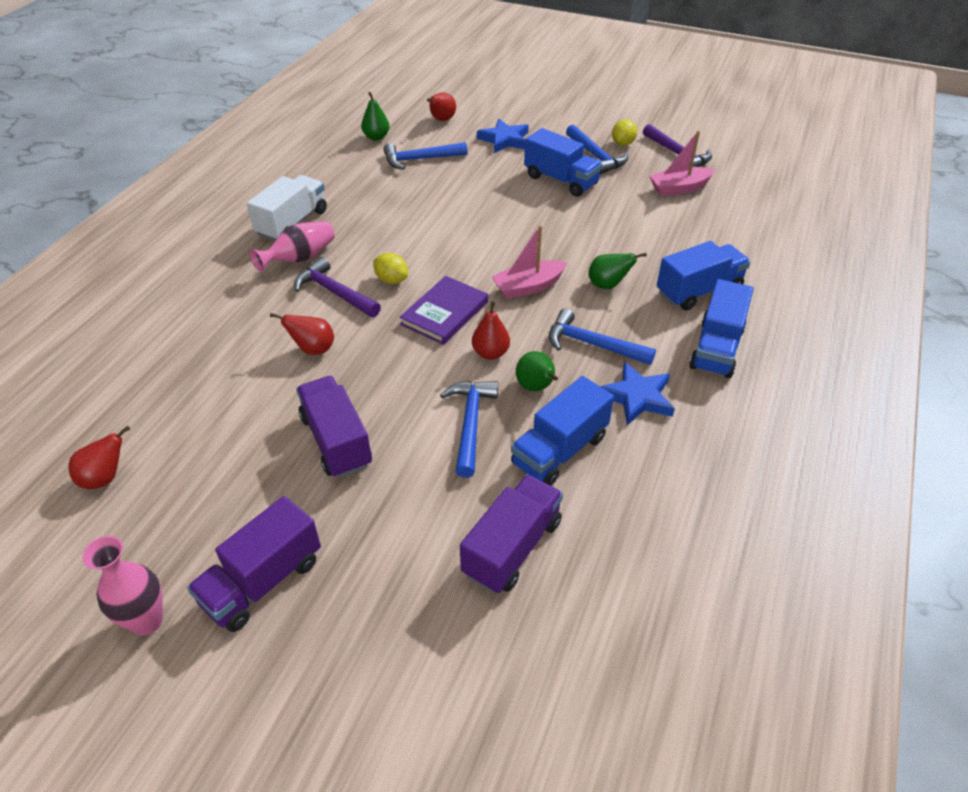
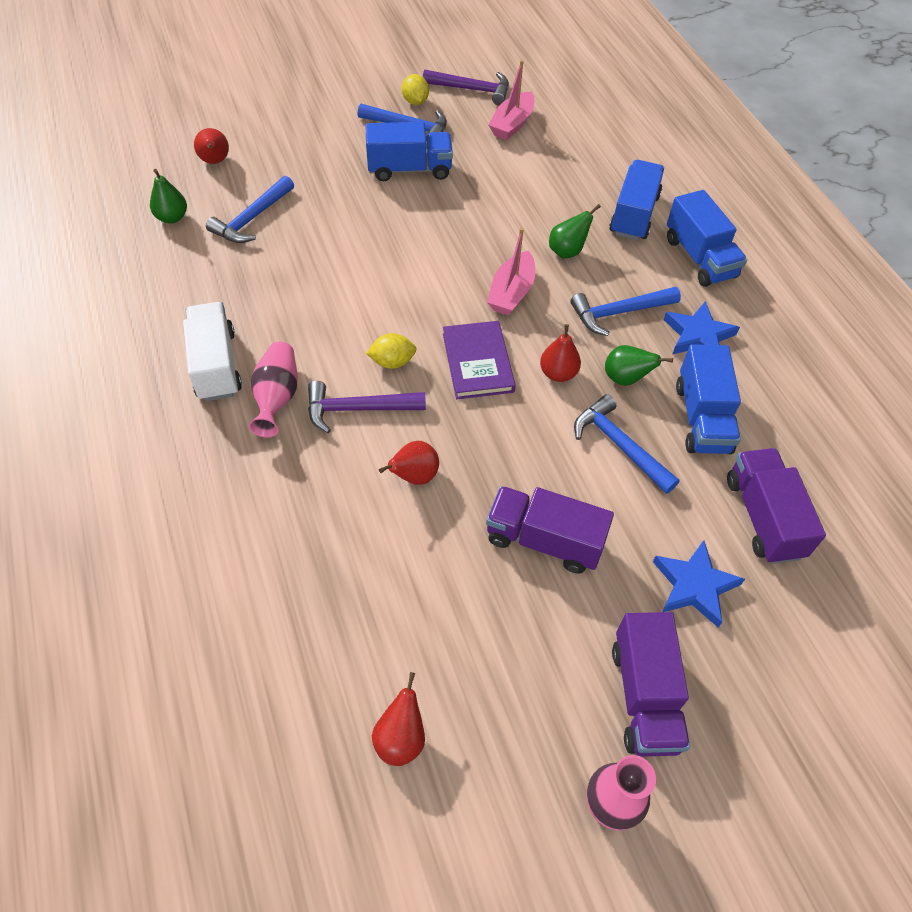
camera: 45 degrees left, 10 degrees up
(504, 140) = (306, 153): blue star -> blue star (694, 586)

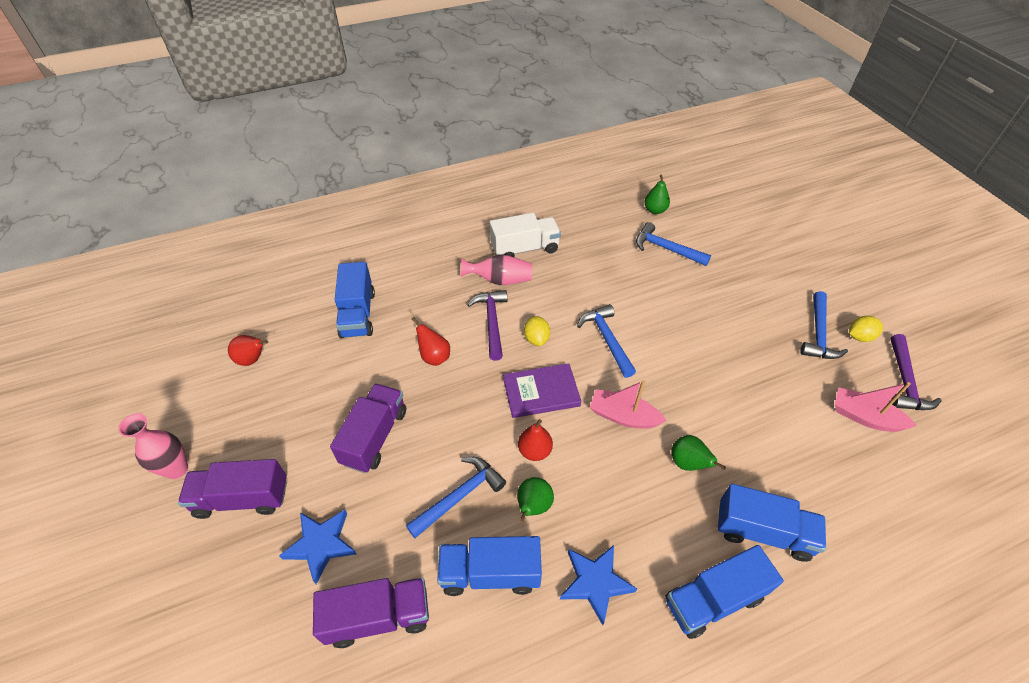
camera: 90 degrees right, 5 degrees down
(215, 161) = (721, 222): red pear -> none
(409, 169) = (759, 337): blue truck -> blue truck (358, 314)
(618, 313) = (614, 506): blue hammer -> blue hammer (606, 339)

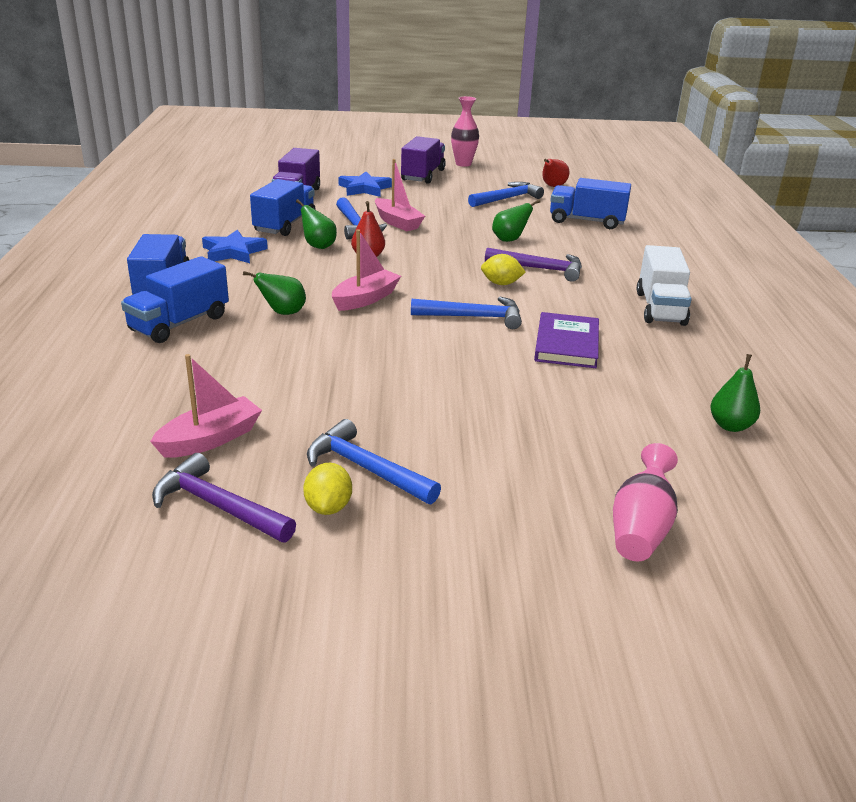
camera: 110 degrees right, 20 degrees down
(375, 437) = (439, 210): purple truck -> none
(429, 461) = (397, 222): none -> pink boat
(434, 357) = (509, 240): red pear -> green pear
(500, 280) = (606, 284): pink vase -> pink vase (640, 528)
(541, 392) = (428, 271): purple book -> purple book (566, 344)
(666, 248) = (624, 404): blue hammer -> blue hammer (507, 198)

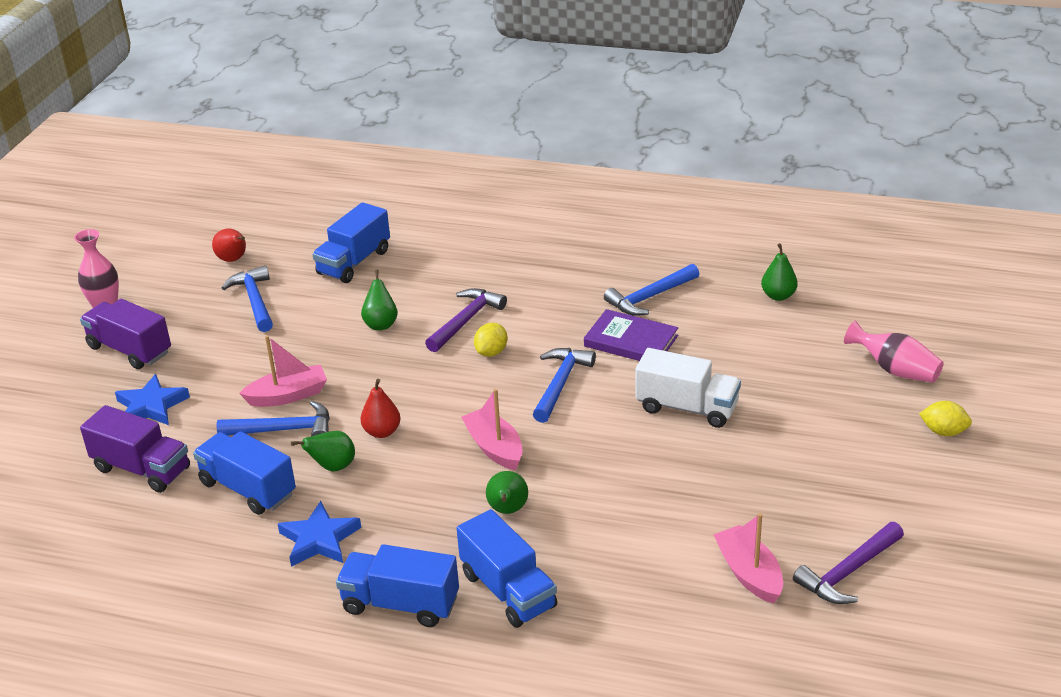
camera: 70 degrees left, 5 degrees up
(328, 507) = (856, 512): yellow lemon -> yellow lemon (943, 432)
(365, 468) = (807, 486): blue hammer -> blue hammer (649, 297)
(660, 308) = (578, 273): white truck -> white truck (687, 408)

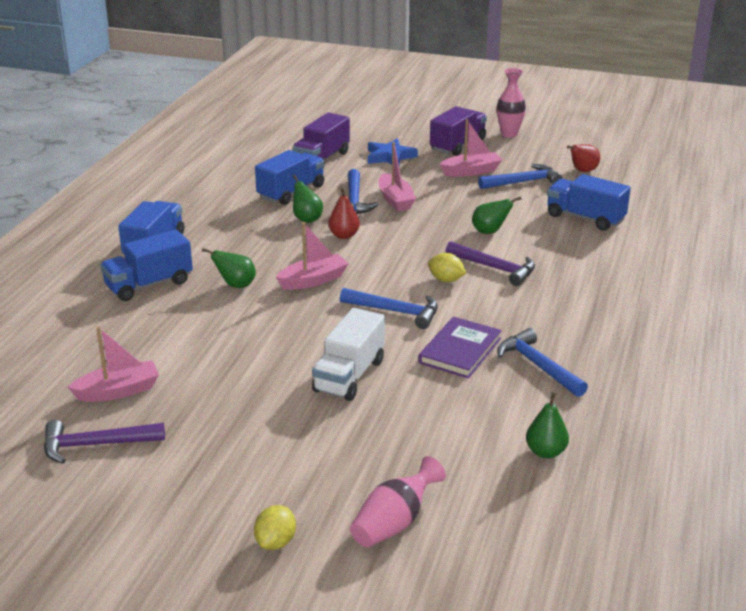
camera: 90 degrees right, 5 degrees down
(216, 338) = (471, 171): none -> pink boat
(319, 539) = (230, 217): blue star -> none
(848, 572) = (95, 445): purple hammer -> purple hammer turned 60 degrees counterclockwise

